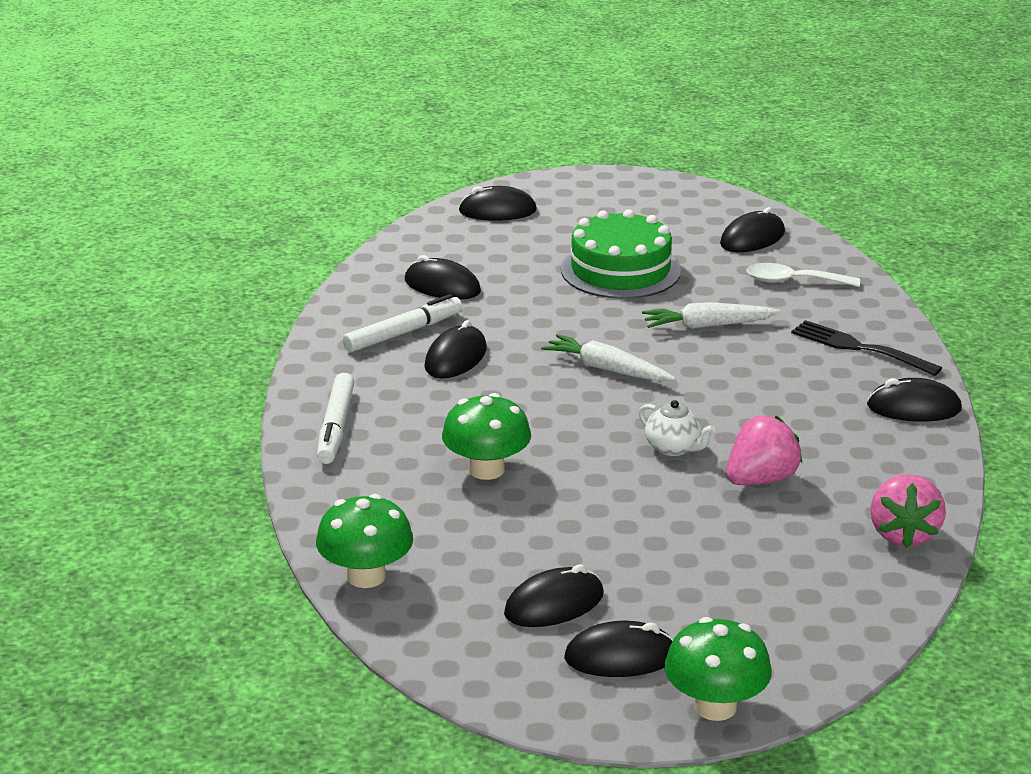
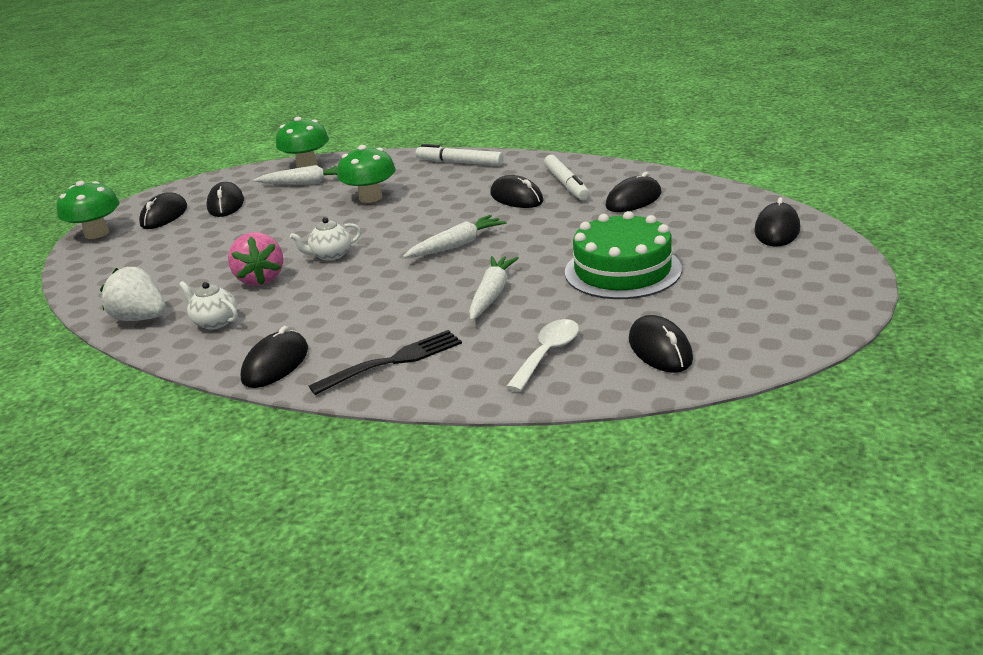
camera: 115 degrees right, 0 degrees up
(446, 549) = (306, 183): none -> white carrot
(871, 475) = (215, 322): none -> white teapot
(903, 534) = (141, 318): pink strawberry -> white strawberry

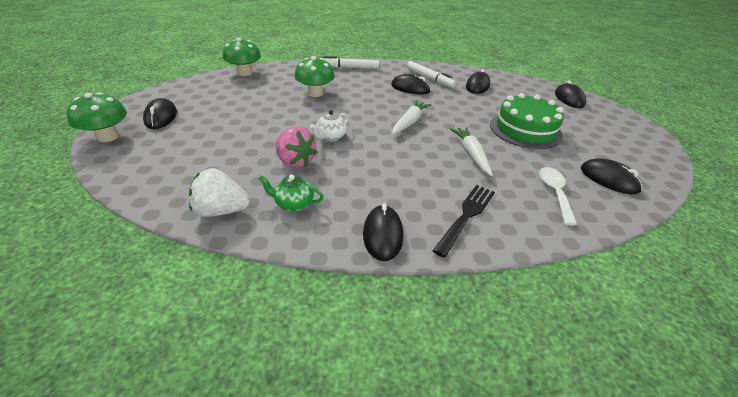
camera: 30 degrees left, 10 degrees up
(215, 322) = (293, 204): white teapot -> green teapot
(226, 204) = (207, 104): black mouse -> none
(306, 183) = (257, 85): white carrot -> none

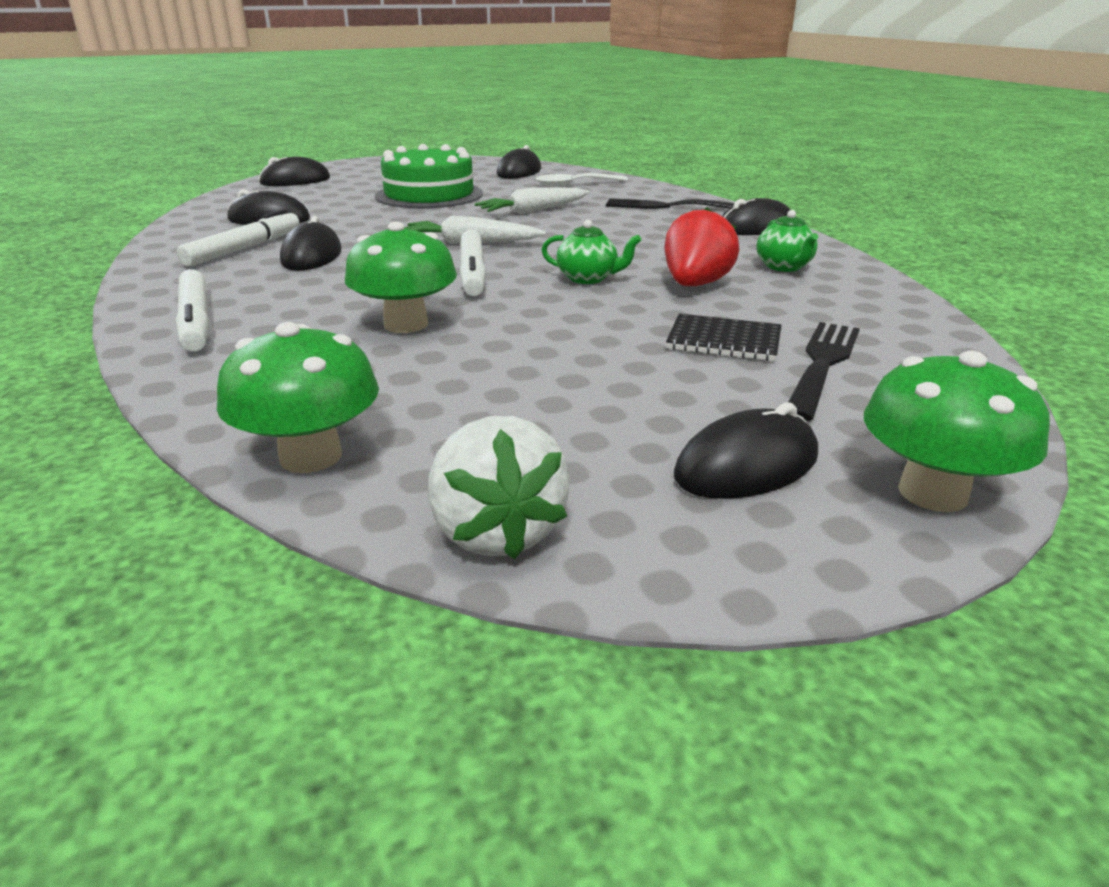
camera: 110 degrees left, 10 degrees down
(186, 156) = (822, 364): none -> black fork
(221, 211) = (871, 297): white strawberry -> white strawberry (497, 532)
(231, 144) = (724, 340): none -> black notebook
(295, 161) = (695, 285): pink strawberry -> red strawberry
(330, 137) = (588, 278): white teapot -> green teapot
(361, 114) = (472, 273): none -> white marker

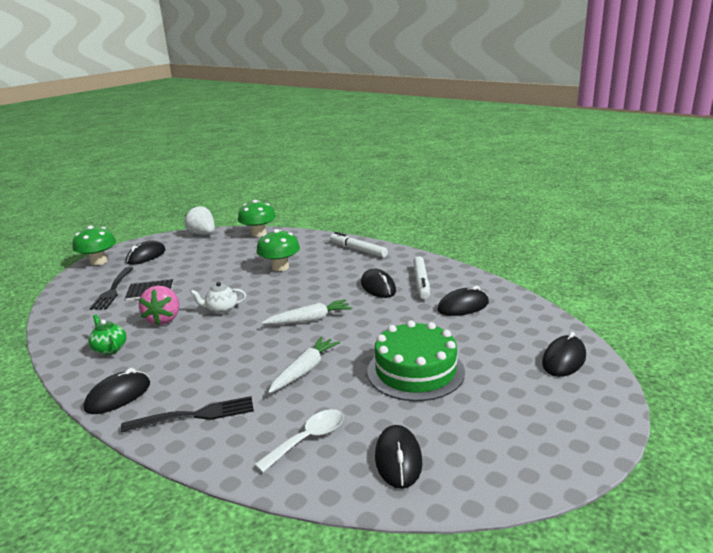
camera: 155 degrees right, 5 degrees down
(472, 273) = (283, 298): white marker -> none
(588, 278) = (221, 309): green teapot -> white teapot
(695, 285) = (164, 319): red strawberry -> pink strawberry

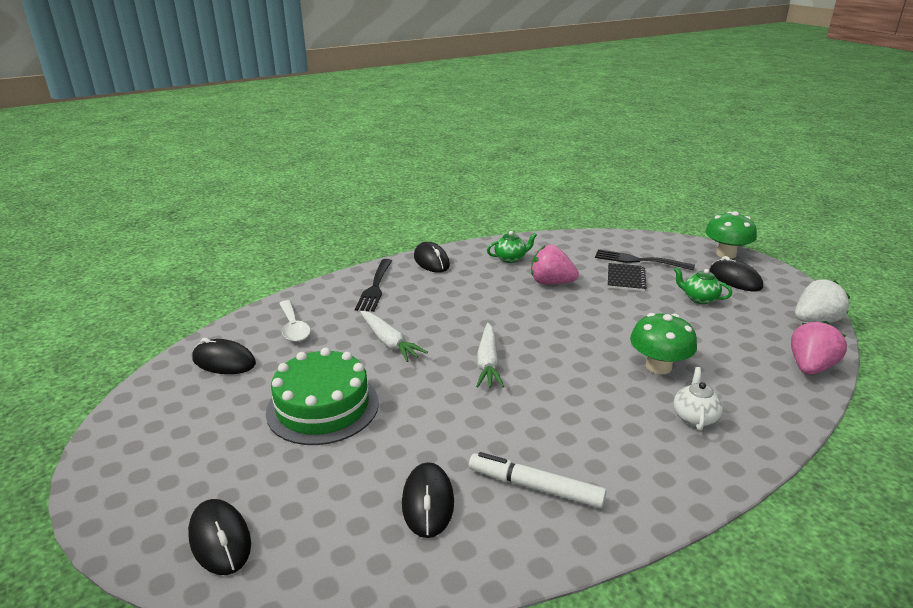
camera: 110 degrees right, 5 degrees up
(181, 264) = (699, 299): none -> green teapot
(221, 309) = (552, 313): white teapot -> white teapot (694, 417)
(259, 234) = (810, 367): green mushroom -> pink strawberry
(358, 250) = (706, 455): white marker -> none
(378, 287) = (544, 437): black mouse -> none

